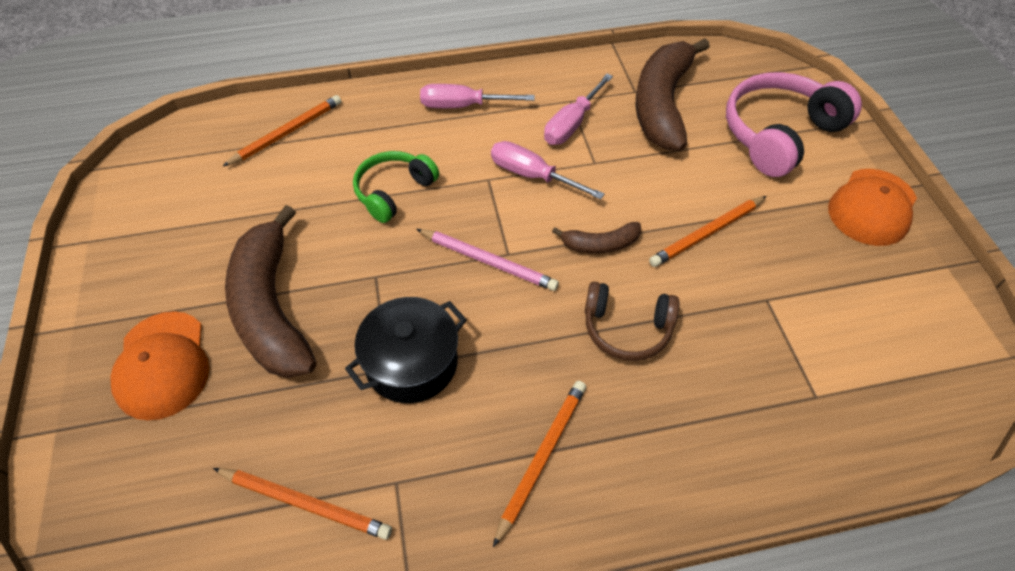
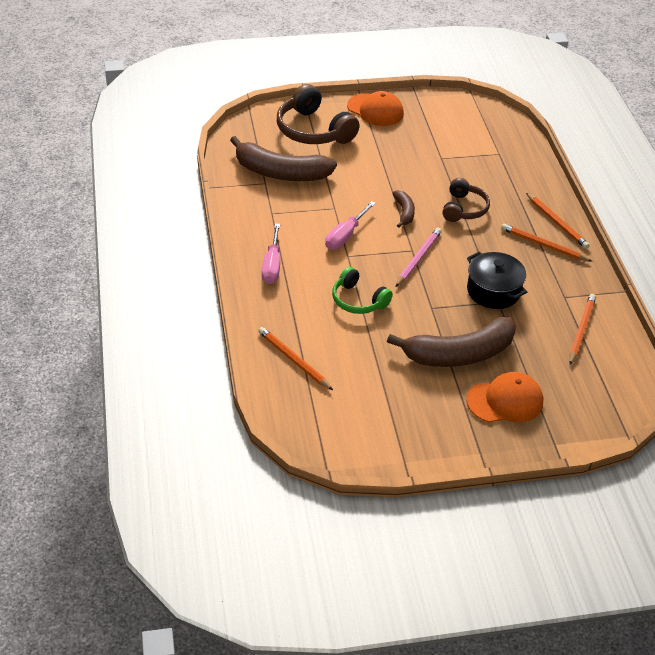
camera: 90 degrees left, 10 degrees down
(572, 123) = (296, 214): pink screwdriver -> none
(707, 233) = (395, 171): orange pencil -> orange pencil (557, 222)
(779, 134) = (313, 130): pink headphones -> brown headphones

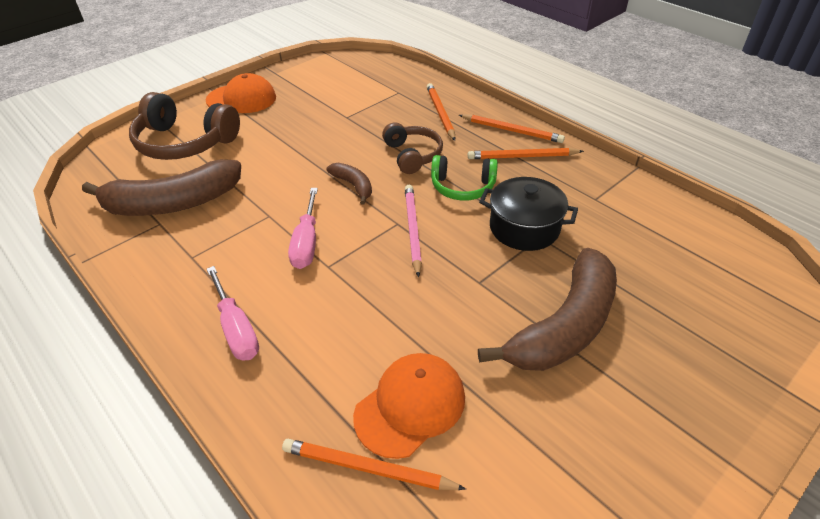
camera: 30 degrees left, 0 degrees up
(358, 300) = (386, 319): green headphones -> green headphones (462, 187)
(505, 401) = (674, 361): orange cap -> orange cap (410, 406)
(581, 330) = (648, 226): orange pencil -> orange pencil (440, 113)

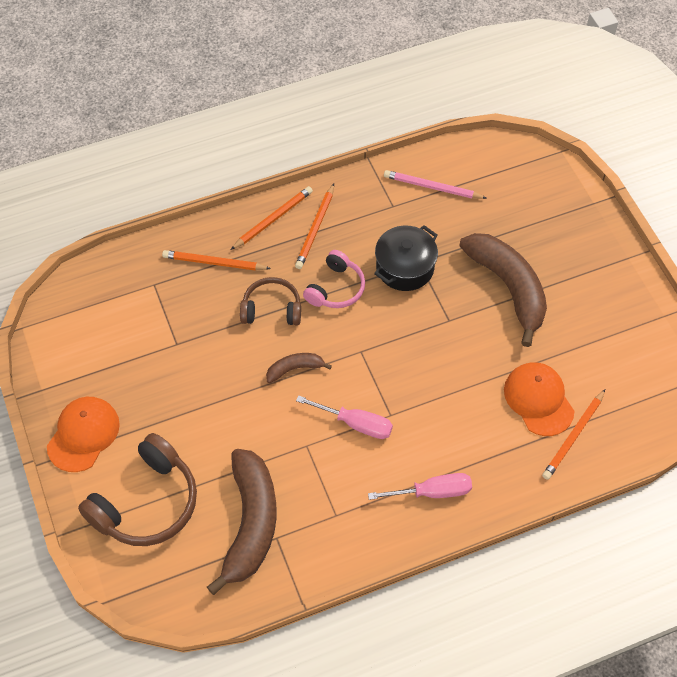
camera: 70 degrees left, 15 degrees up
(412, 230) = (373, 343): pink pencil -> pink pencil (432, 187)
(462, 187) = (336, 288): green headphones -> pink headphones

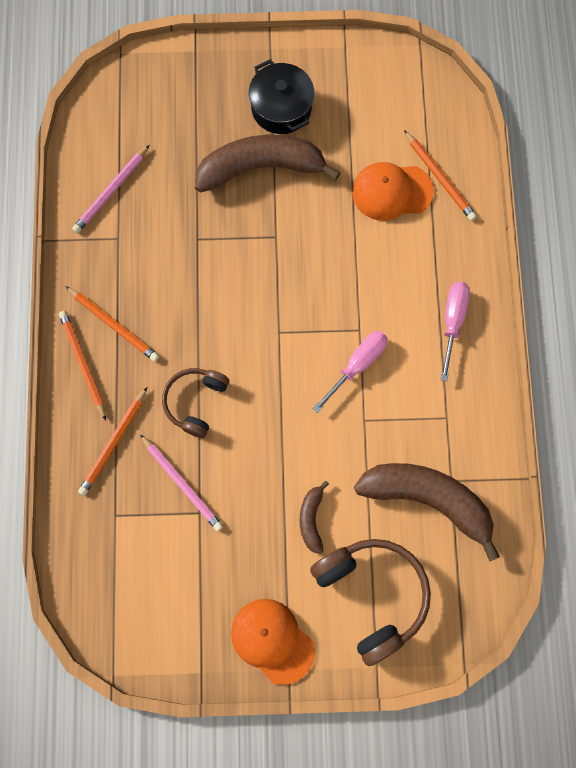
camera: 70 degrees left, 15 degrees up
(197, 323) = (182, 483): none -> pink pencil
(295, 369) = (275, 403): brown banana -> brown banana (311, 519)
(336, 288) = (196, 330): pink headphones -> none
(405, 267) = (198, 255): black pot -> black pot (281, 108)

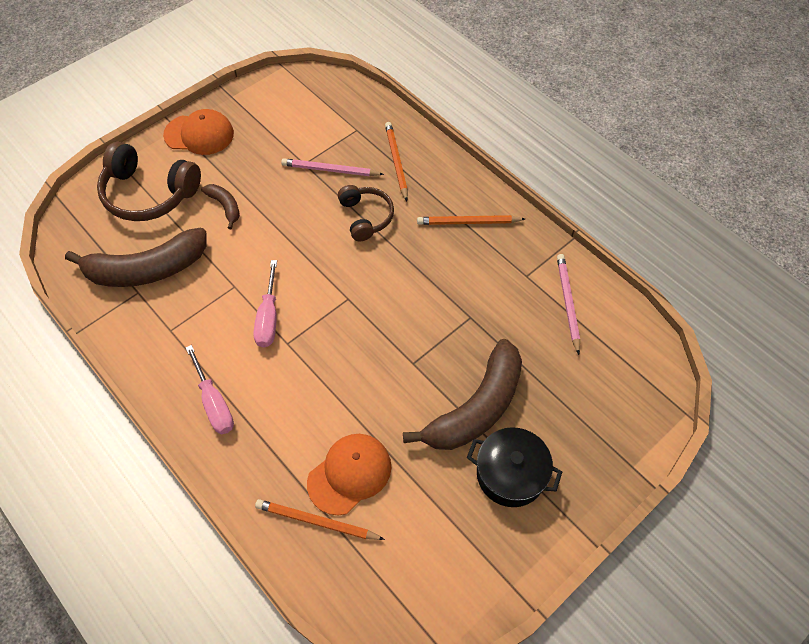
camera: 140 degrees right, 15 degrees down
(83, 364) = (463, 187): orange pencil -> none

